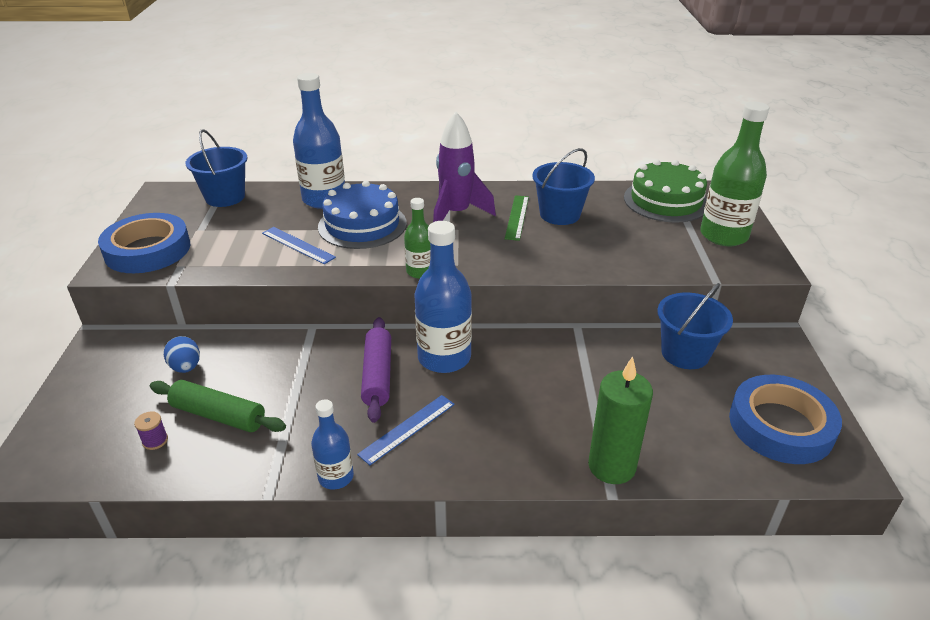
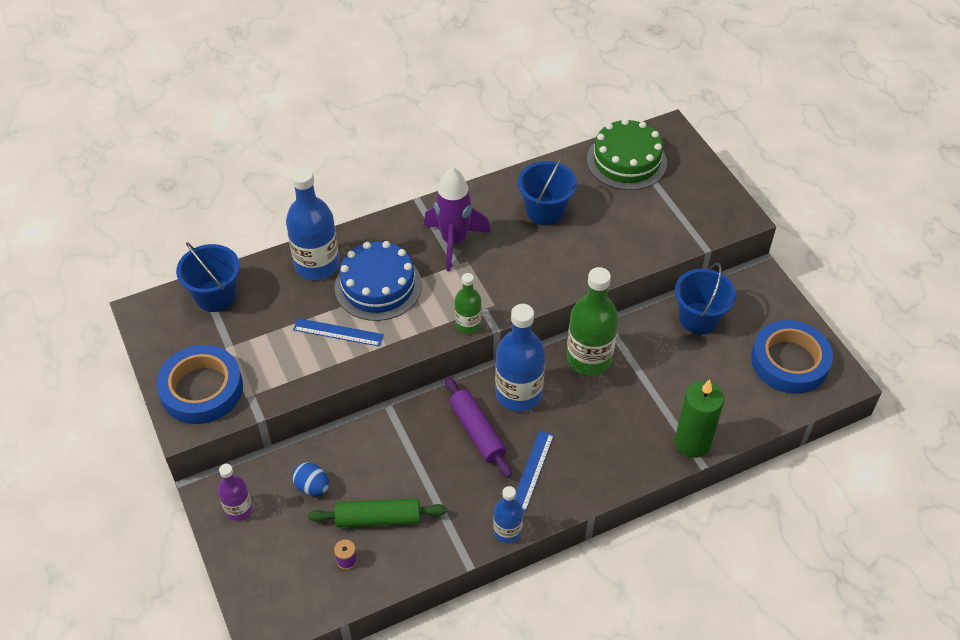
camera: 25 degrees left, 15 degrees up
(108, 362) = (239, 509): none -> purple bottle
(517, 217) = (510, 227): green ruler -> none
(723, 235) = (691, 191): green bottle -> green bottle (589, 358)

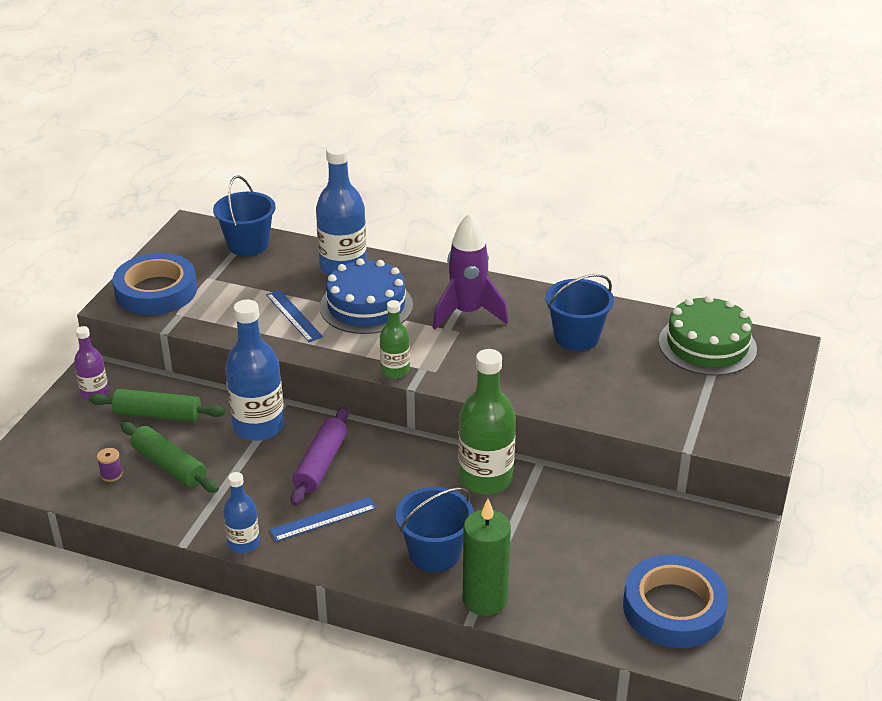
camera: 45 degrees right, 15 degrees down
(312, 487) = (158, 414): blue egg -> green rolling pin
(518, 394) = (391, 462): blue bottle -> blue bottle (258, 426)
(699, 318) = (631, 517): blue bucket -> blue bucket (434, 553)

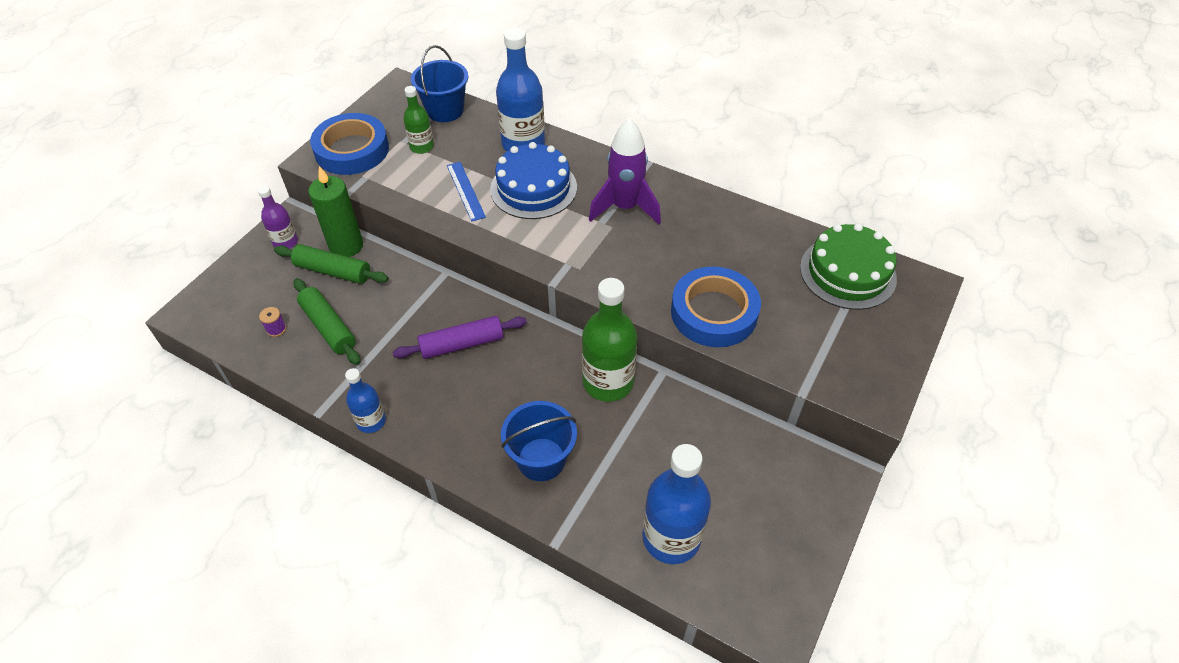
camera: 10 degrees right, 15 degrees up
(258, 426) = (417, 295): blue bottle -> blue bottle (671, 538)
(321, 464) = (462, 344): purple rolling pin -> purple rolling pin turned 45 degrees clockwise
(323, 519) = (449, 405): blue ruler -> none
(395, 371) = (542, 263): green bottle -> green bottle (422, 147)
(485, 599) = (575, 520): green candle -> green candle (346, 246)
(576, 337) = (722, 247): blue bucket -> none
(673, 608) = (755, 560): blue tape -> blue tape (714, 312)

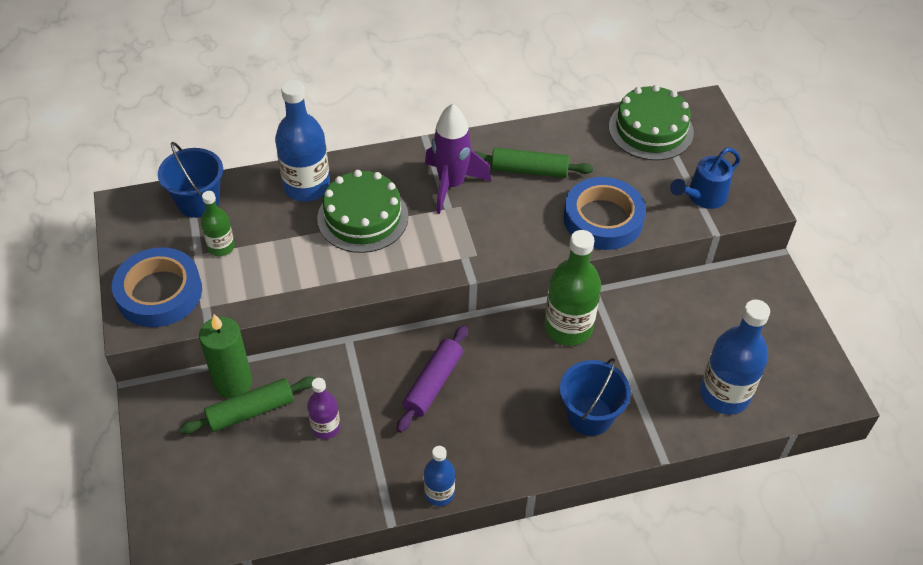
camera: 45 degrees left, 0 degrees up
(276, 329) = (266, 493): purple spool -> none
(285, 242) = (171, 421): purple bottle -> purple bottle (325, 427)
(328, 327) = (309, 456): green rolling pin -> green rolling pin (529, 170)
(465, 191) = (310, 257): blue ruler -> none
(533, 188) = (363, 217): blue cake -> green cake
(828, 356) = (702, 197): none -> blue watering can

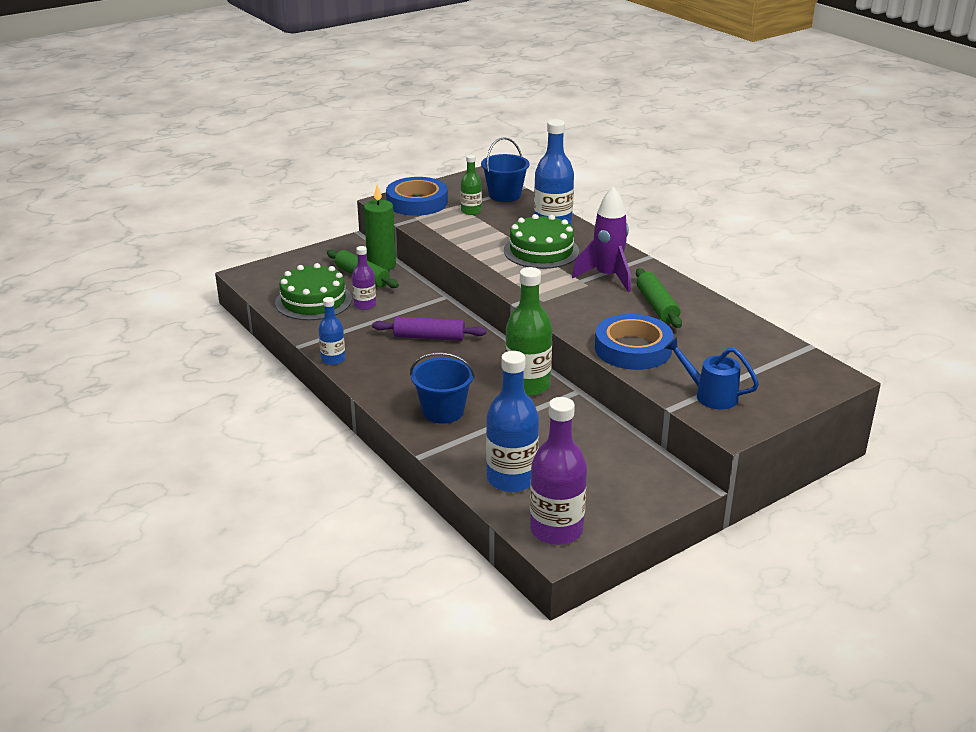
camera: 70 degrees right, 20 degrees down
(651, 129) = (771, 355): green cake -> green cake (313, 301)
(809, 386) = (556, 530): none -> purple bottle

